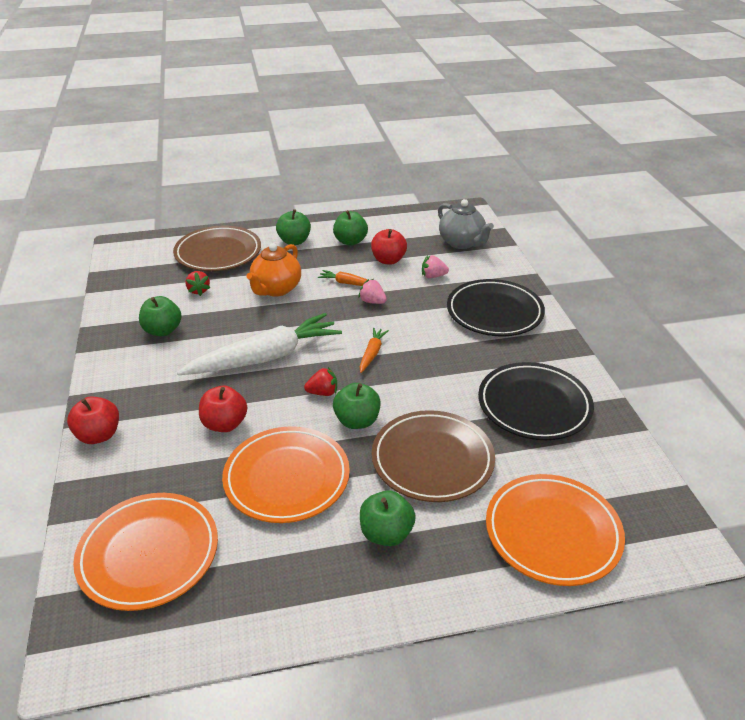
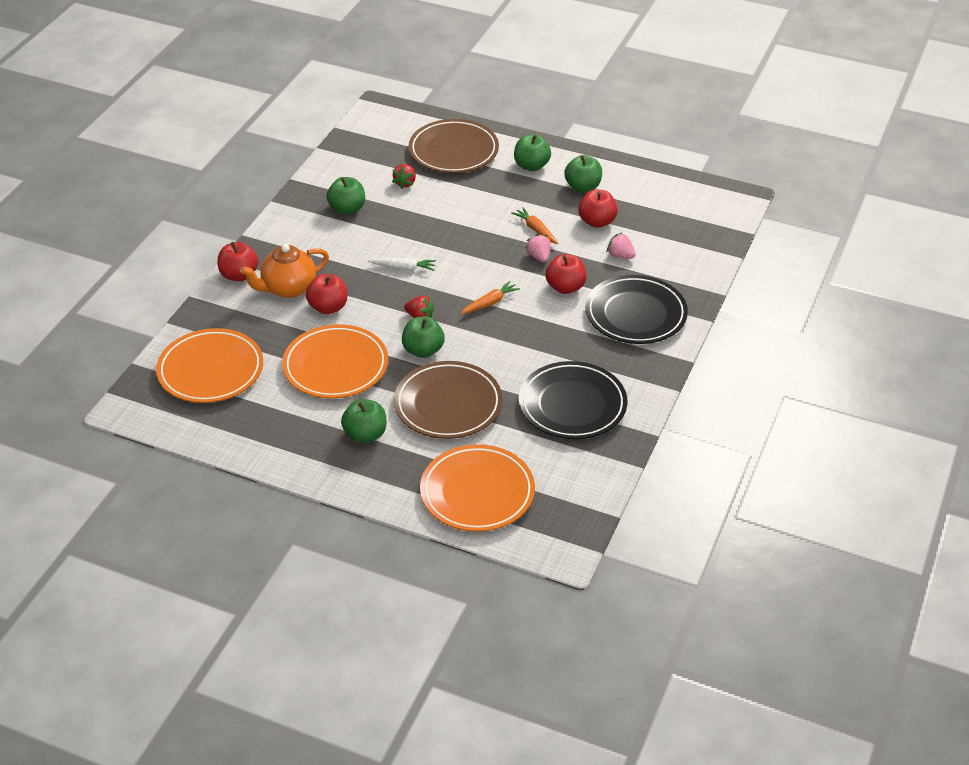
camera: 35 degrees right, 5 degrees up
(264, 357) = (403, 268): white carrot -> white carrot, size x0.44
(276, 289) = (469, 209): orange teapot -> orange teapot (288, 288)
(419, 315) = (565, 287): none -> red apple
(462, 243) = (688, 233): grey teapot -> none

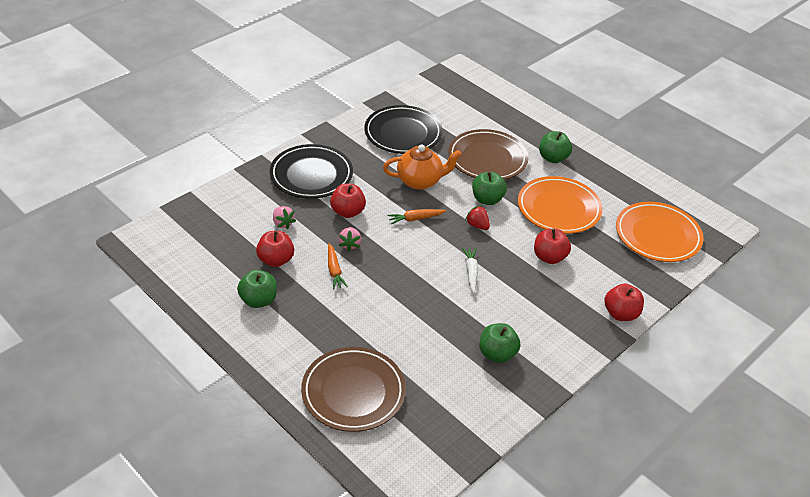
camera: 160 degrees left, 0 degrees up
(288, 288) = (579, 286): orange teapot -> orange teapot (420, 181)
(403, 268) = (471, 272): white carrot -> white carrot turned 60 degrees clockwise
(405, 183) = (425, 366): red strawberry -> none
(477, 492) = (494, 107): orange plate -> none
(531, 166) = (287, 343): green apple -> none

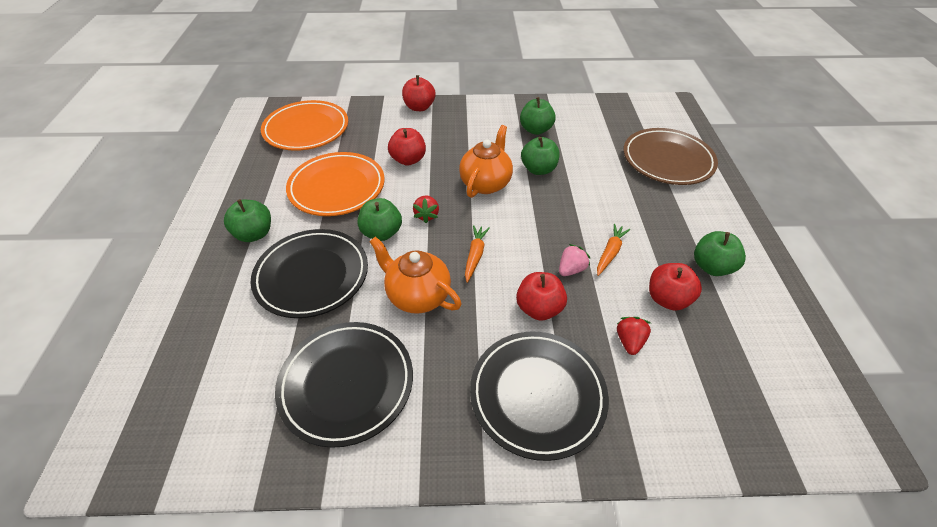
camera: 135 degrees left, 5 degrees up
(283, 223) = (629, 341): pink strawberry -> red strawberry
(416, 219) = (475, 256): orange carrot -> orange carrot turned 105 degrees counterclockwise
(448, 310) = (538, 169): none -> green apple
(471, 272) = (486, 183): white carrot -> orange teapot
(487, 159) = (312, 276): brown plate -> black plate

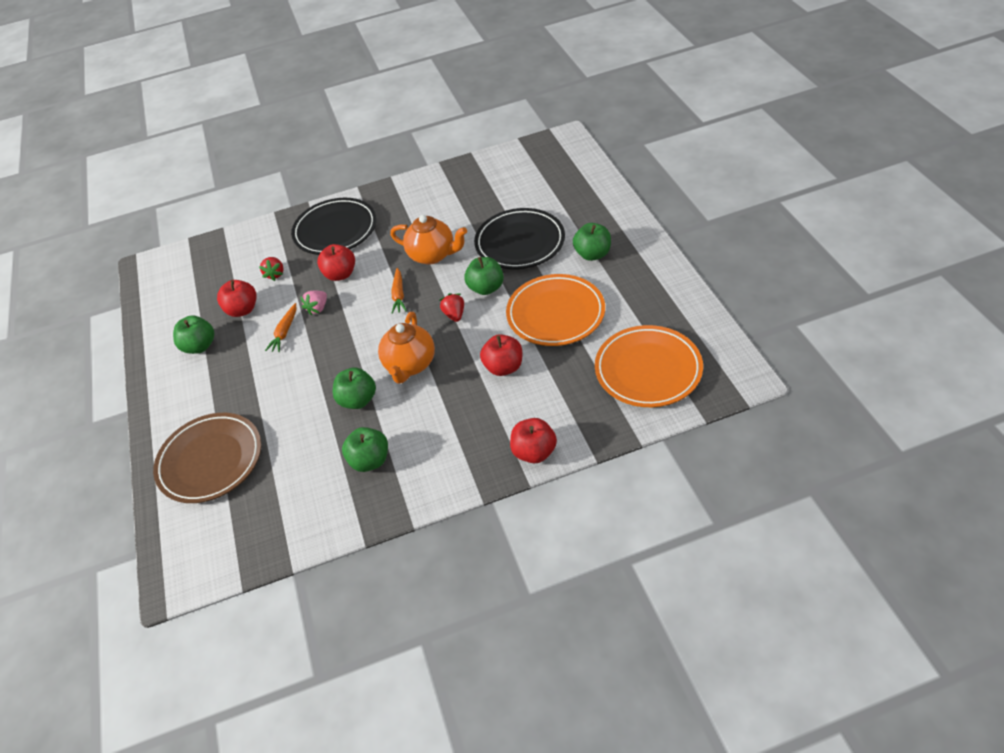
camera: 170 degrees right, 0 degrees up
(347, 384) = (453, 201): black plate -> none

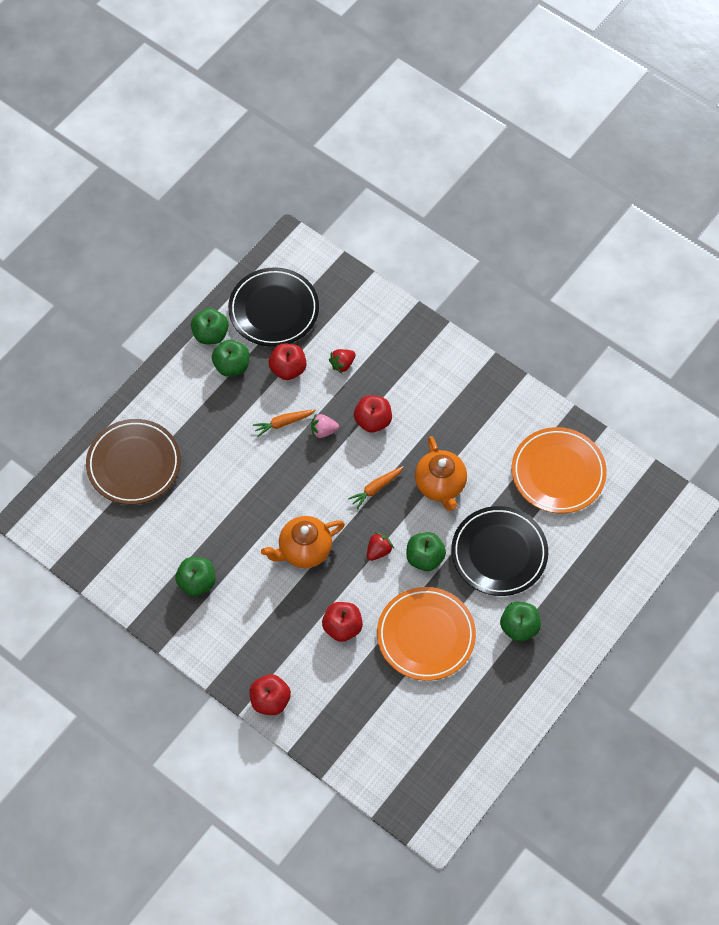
camera: 50 degrees right, 15 degrees up
(335, 230) = (425, 376): black plate -> black plate (274, 310)
(358, 400) = (247, 533): green apple -> green apple (210, 334)
(648, 370) = (402, 745): orange plate -> orange plate (558, 473)

